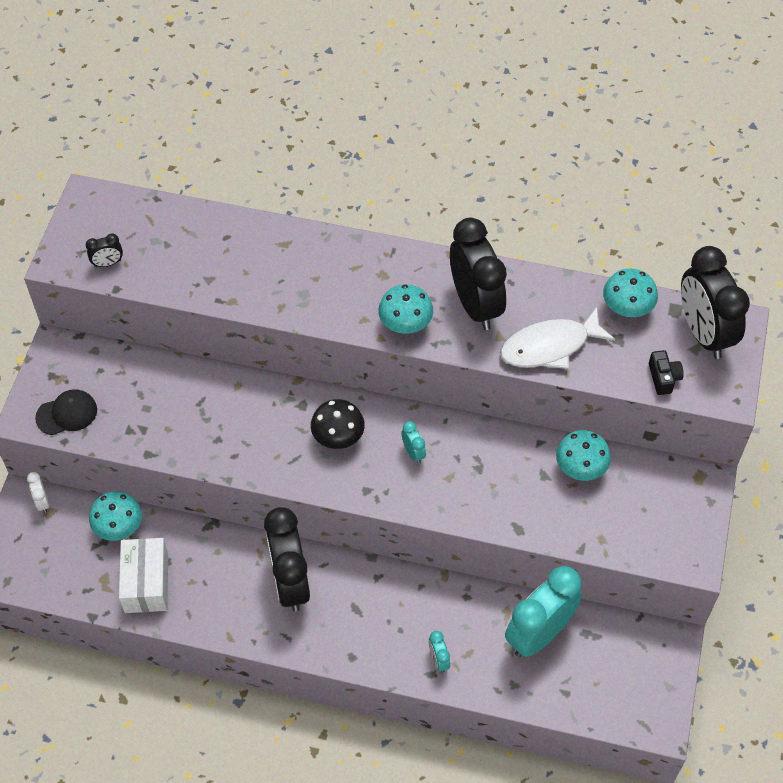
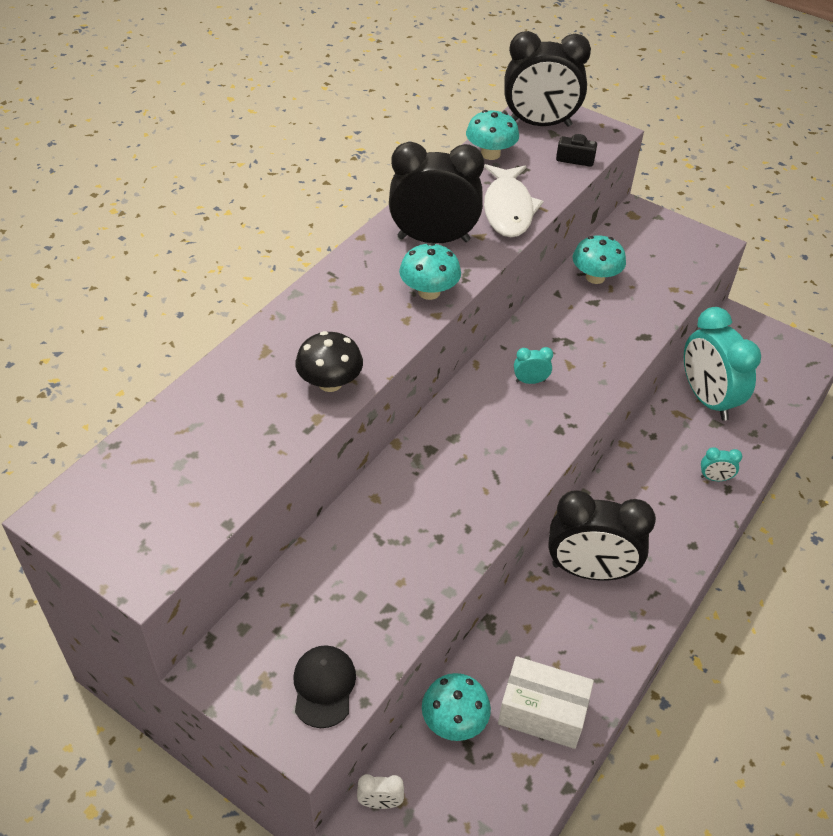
camera: 70 degrees left, 10 degrees down
(108, 263) = (181, 521): black clock -> none
(338, 436) = (484, 432): black mushroom -> black mushroom (330, 383)

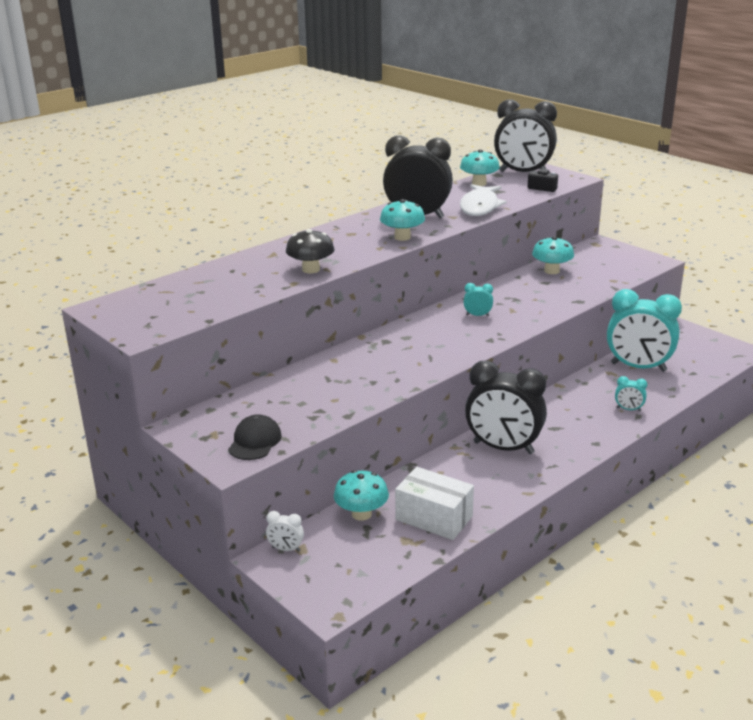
camera: 15 degrees right, 20 degrees down
(707, 399) = (638, 367): turquoise clock -> turquoise clock turned 60 degrees counterclockwise

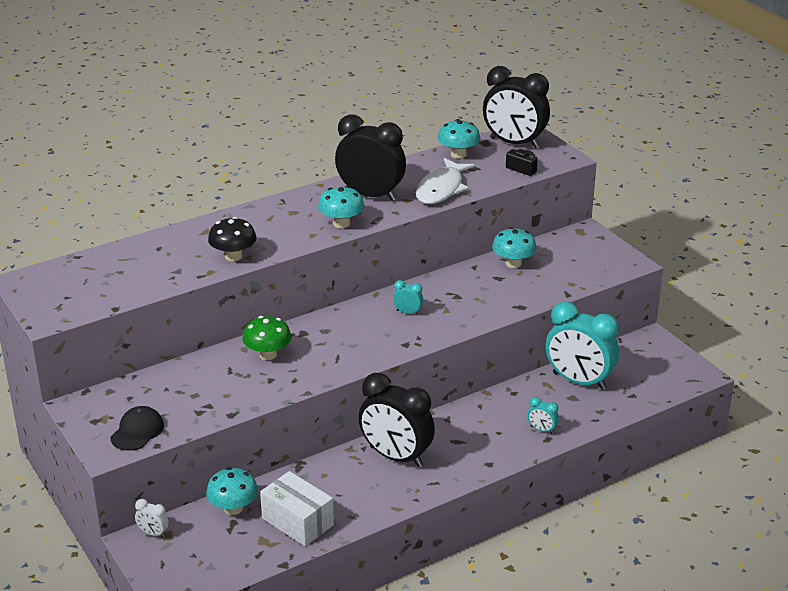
camera: 10 degrees right, 5 degrees up
(360, 362) = (268, 354): none -> green mushroom

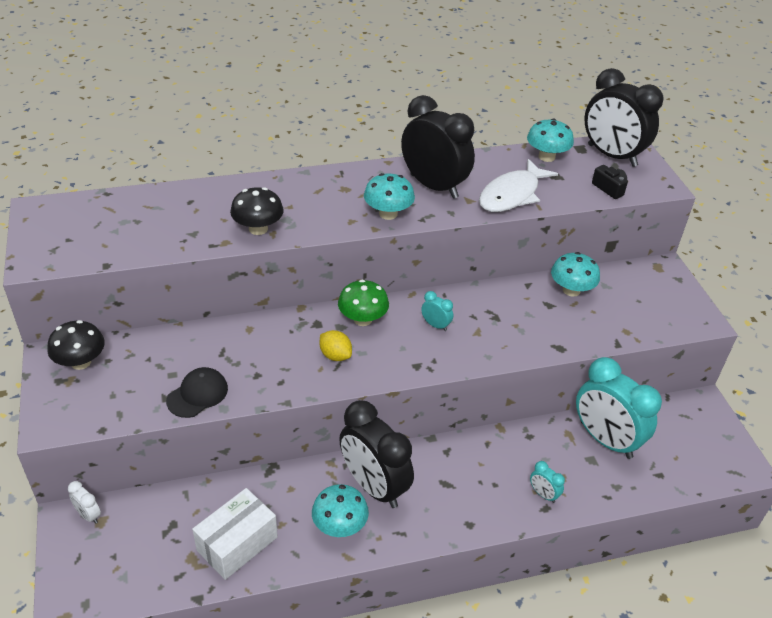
camera: 15 degrees right, 10 degrees up
(105, 404) = (81, 362): none -> black mushroom
(137, 431) = (92, 406): black cap -> black cap (197, 394)
(233, 508) = (181, 506): turquoise mushroom -> turquoise mushroom (340, 525)
(268, 354) = (269, 342): green mushroom -> green mushroom (363, 319)
(297, 522) = (237, 543): white box -> white box turned 75 degrees clockwise
(331, 352) = (335, 355): none -> yellow lemon

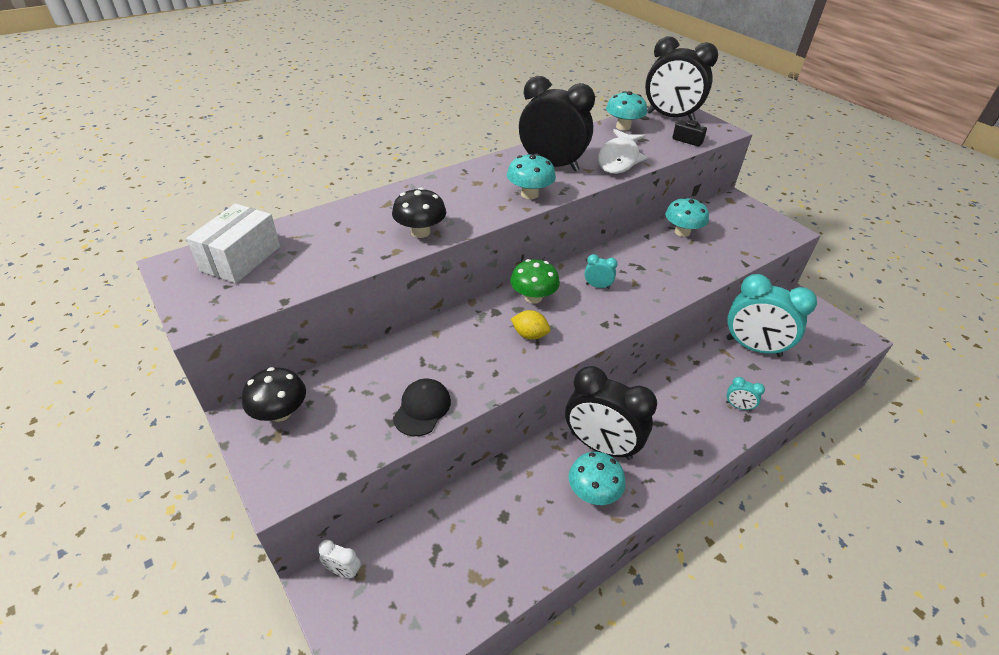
camera: 20 degrees left, 0 degrees up
(237, 543) = (510, 544): white box -> white box (241, 258)

